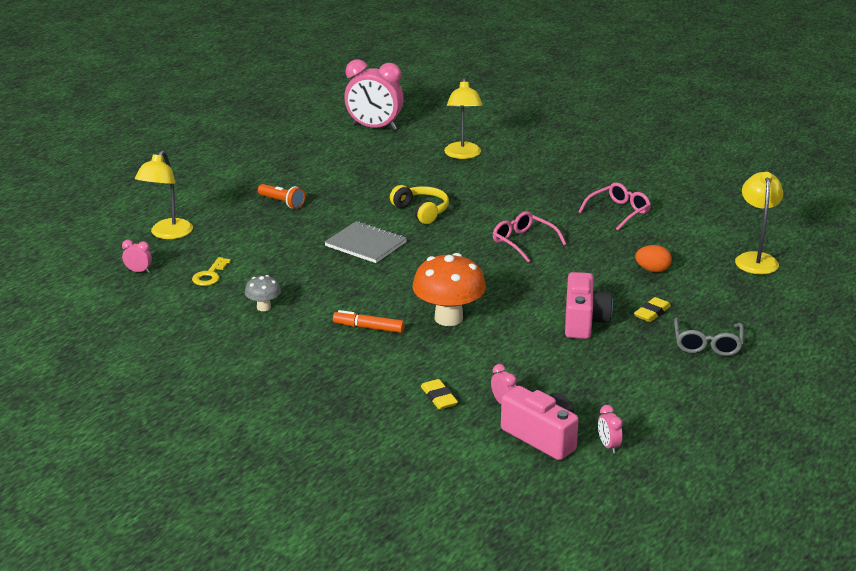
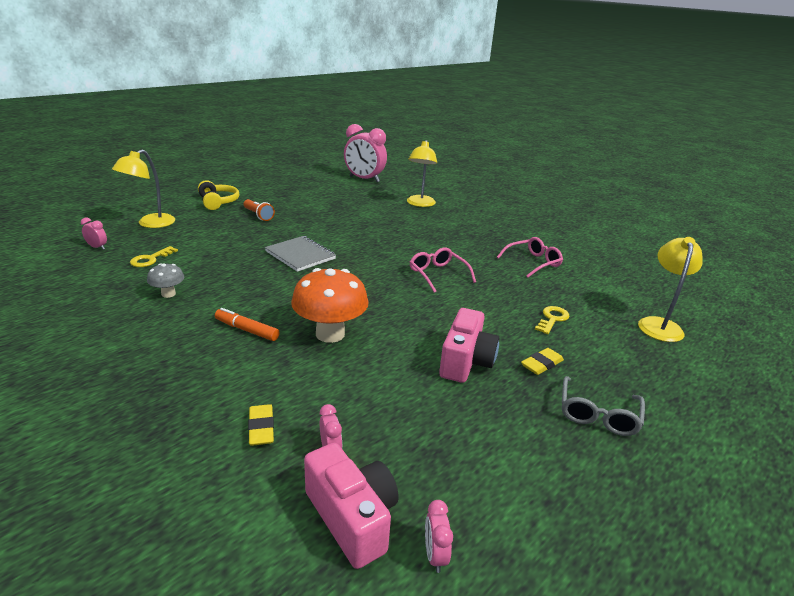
camera: 10 degrees right, 0 degrees up
(421, 211) = (363, 237): yellow headphones -> yellow headphones (218, 202)
(652, 270) = (552, 319): orange egg -> yellow key

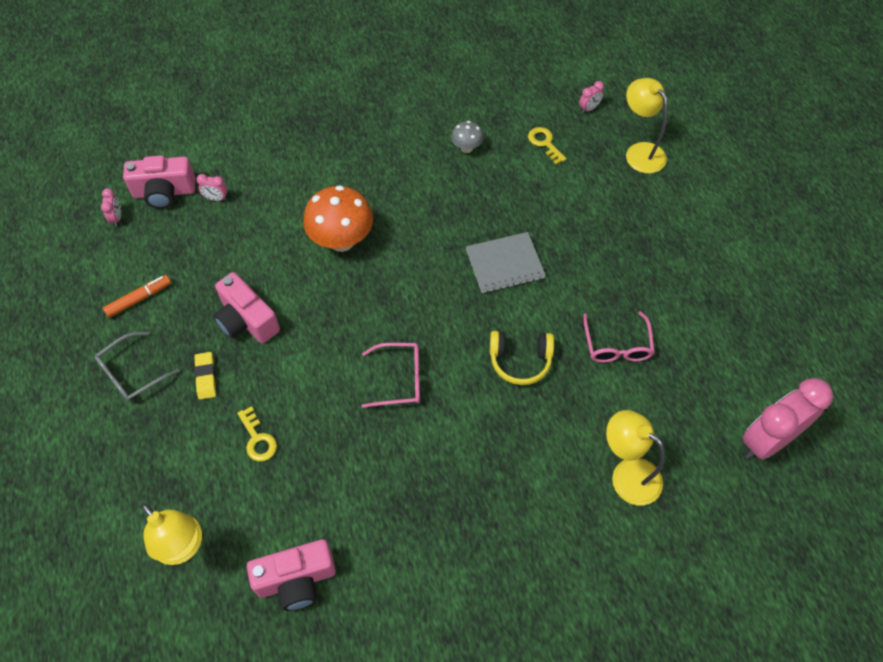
camera: 120 degrees right, 30 degrees up
(218, 202) = (697, 222): yellow headphones -> yellow headphones (520, 361)
(247, 330) = (379, 188): orange marker -> orange marker (139, 299)
(258, 215) = (637, 254): orange flashlight -> none
(261, 428) = (260, 171): yellow eraser -> none
(435, 555) = (117, 218): pink clock -> pink clock turned 60 degrees clockwise
(533, 262) = (376, 512): pink glasses -> pink glasses (617, 346)
(598, 415) = (131, 374): grey glasses -> grey glasses turned 90 degrees counterclockwise
(606, 277) = (296, 580): none -> pink camera

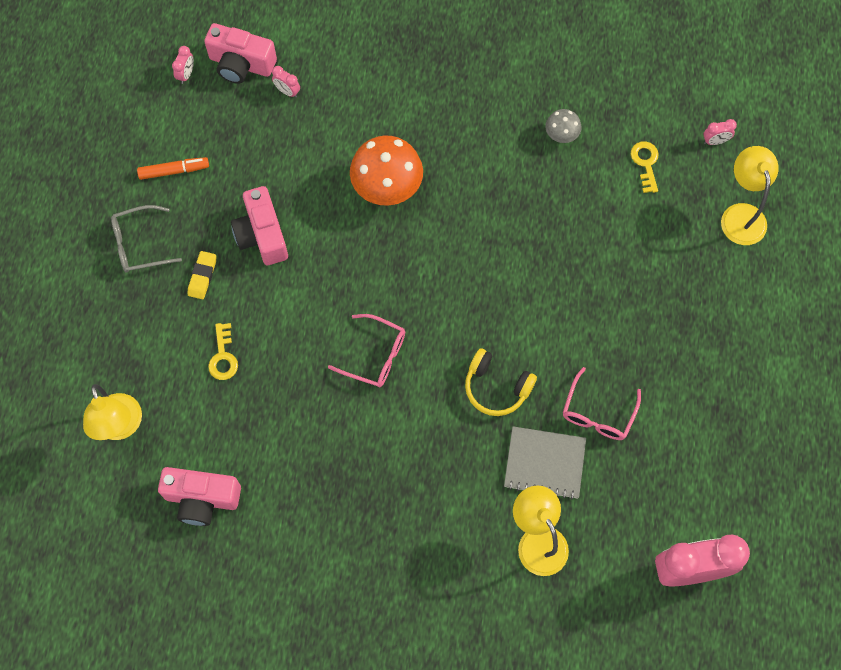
camera: 25 degrees right, 10 degrees up
(505, 264) = (533, 281): grey notebook -> grey notebook (544, 463)

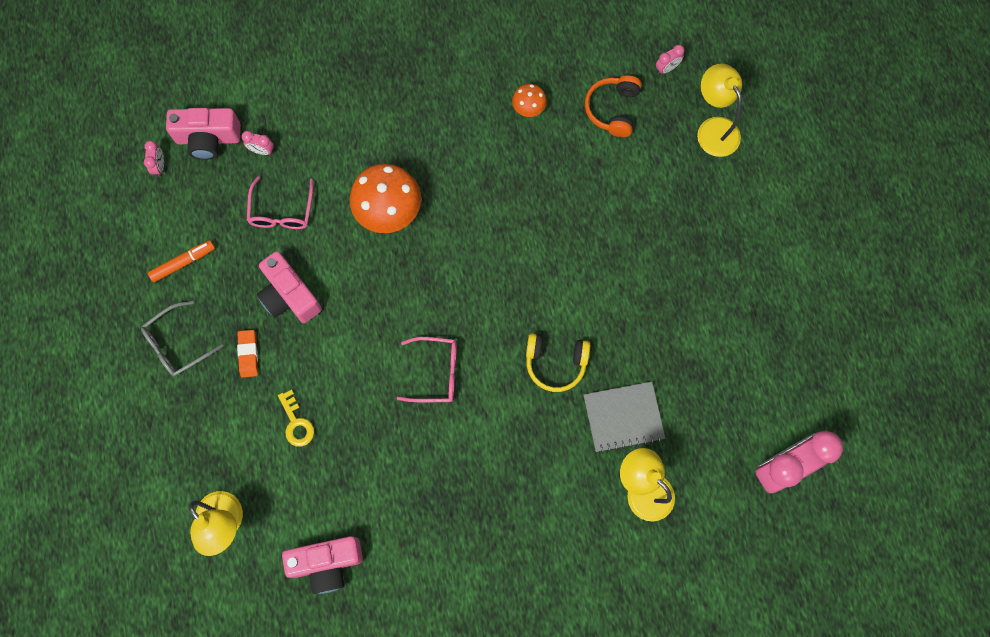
camera: 20 degrees left, 5 degrees up
(202, 276) = (248, 354): yellow eraser -> orange eraser
(561, 135) = (528, 109): grey mushroom -> orange mushroom
(597, 414) = (653, 355): pink glasses -> pink glasses (281, 212)
(645, 163) = (613, 109): yellow key -> orange headphones

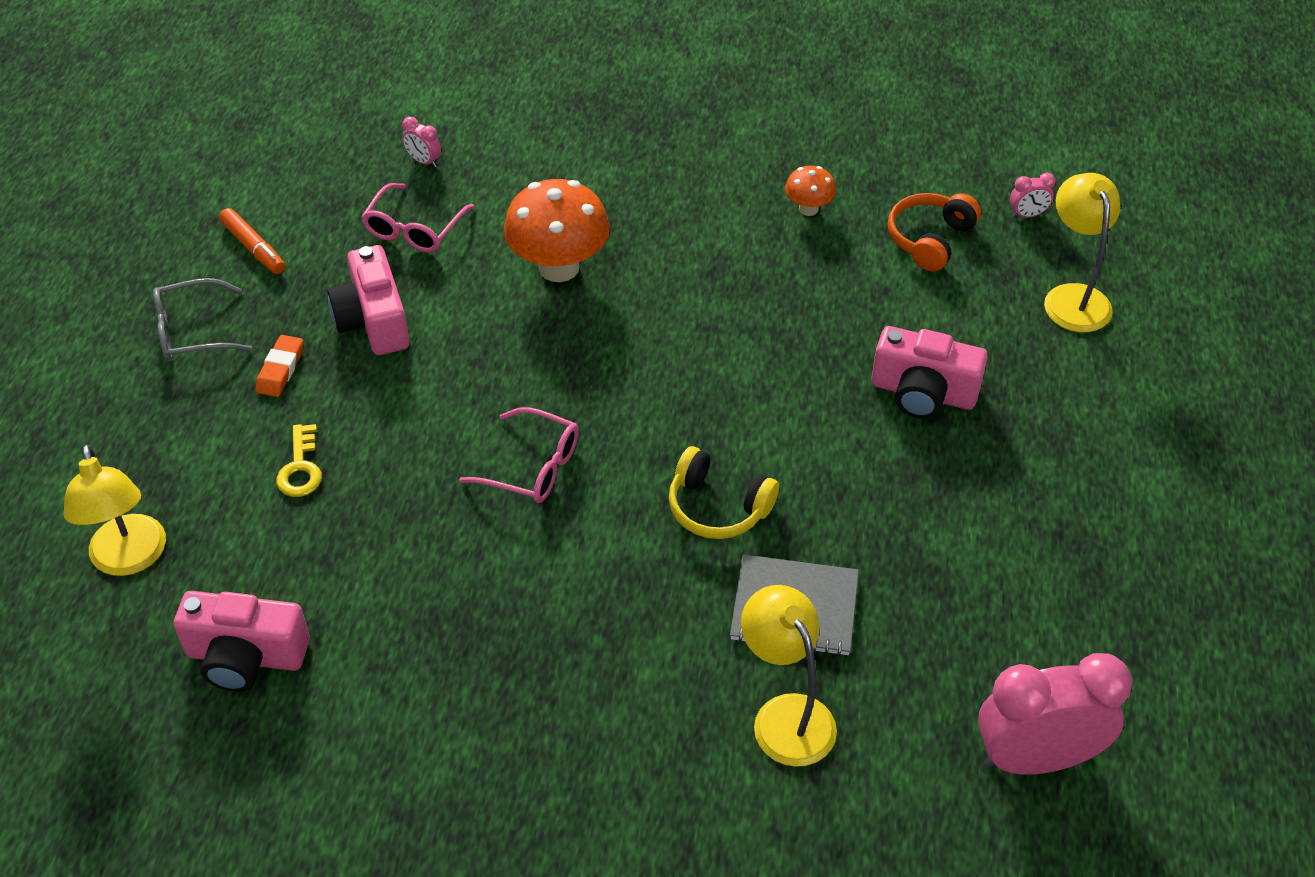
camera: 20 degrees right, 25 degrees down
(159, 166) = (284, 143): pink clock -> none
(183, 263) = (254, 248): orange marker -> orange marker turned 60 degrees clockwise
(208, 139) = (362, 133): pink camera -> pink camera (923, 393)

